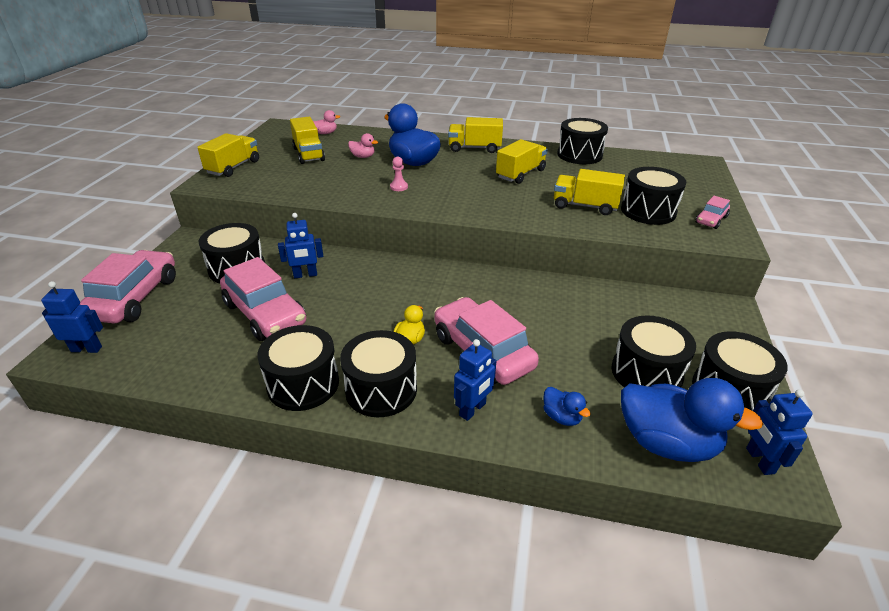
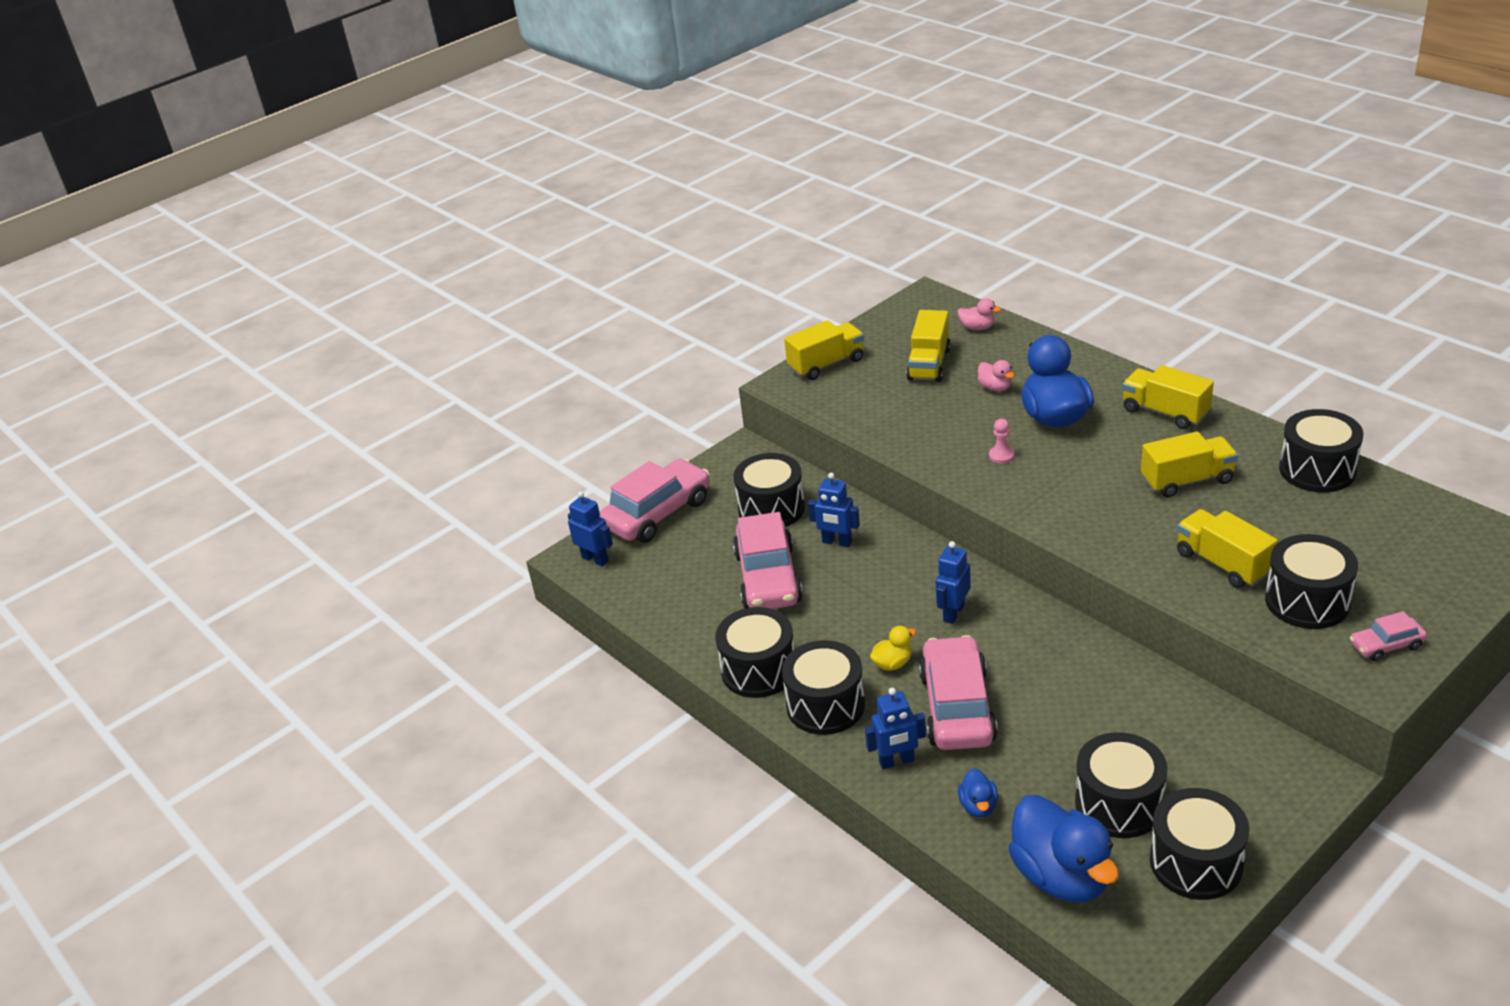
camera: 40 degrees right, 0 degrees up
(759, 460) = (1142, 935): blue robot -> blue robot (953, 613)

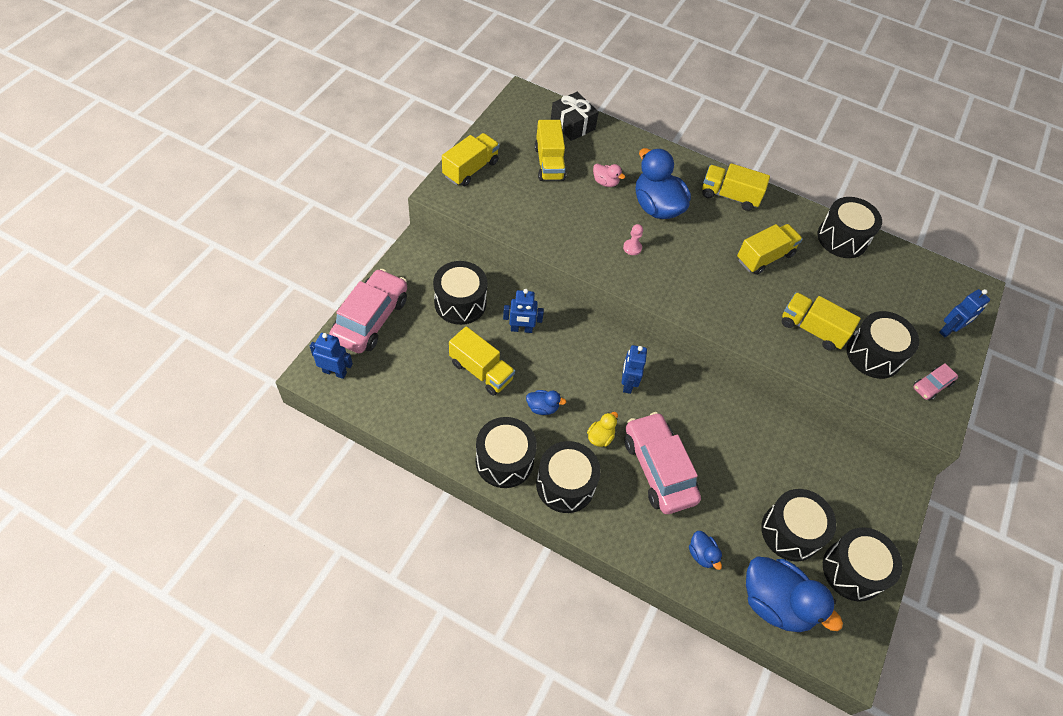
camera: 30 degrees left, 20 degrees up
(768, 578) = (481, 371): pink car -> yellow truck
(830, 624) = (542, 407): none -> blue duck
(897, 761) = (633, 526): blue robot -> blue robot (948, 330)
(977, 327) = (572, 125): pink duck -> black gift

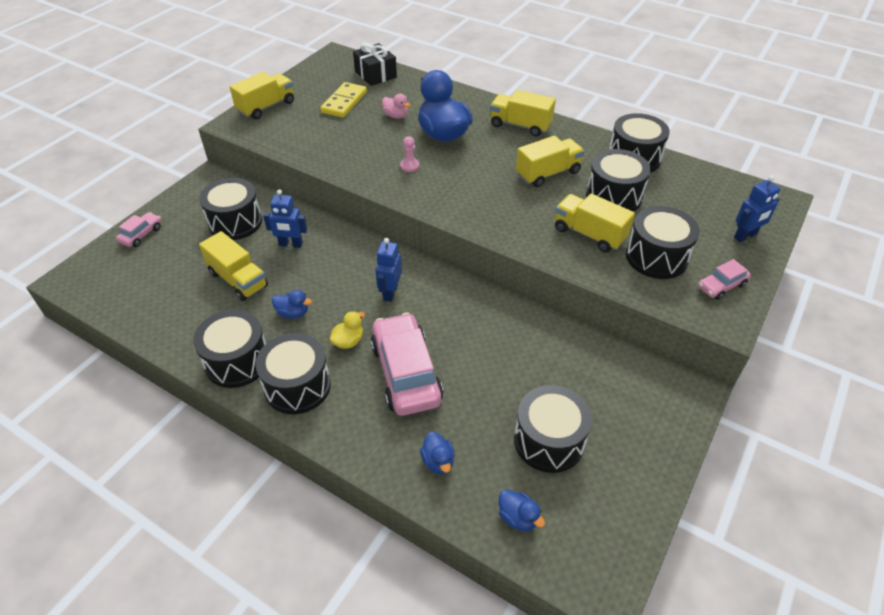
camera: 10 degrees right, 10 degrees down
(334, 372) = (88, 279): blue robot -> none
(370, 319) = (141, 235): pink car -> pink car, size x0.48
(549, 163) = (344, 102): yellow truck -> yellow domino
(775, 603) = (518, 517): blue duck -> blue duck, size x0.46
(852, 570) = (619, 485): black drum -> black drum (613, 196)

